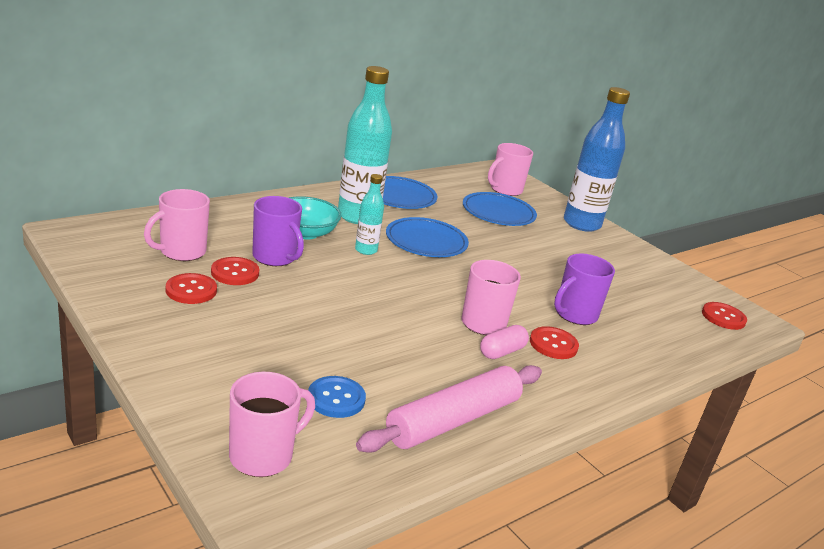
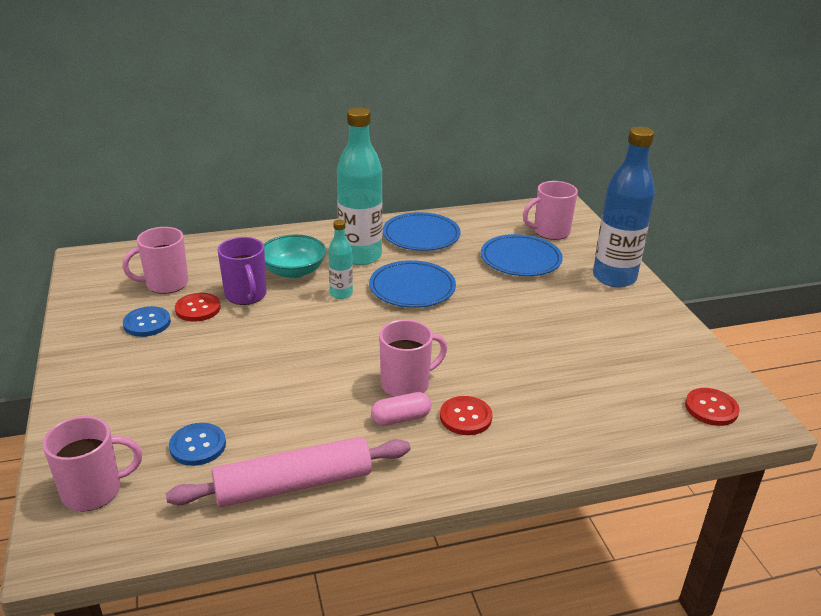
camera: 25 degrees right, 5 degrees up
(191, 290) = (147, 323): red button -> blue button
(575, 314) = (518, 385): purple mug -> none

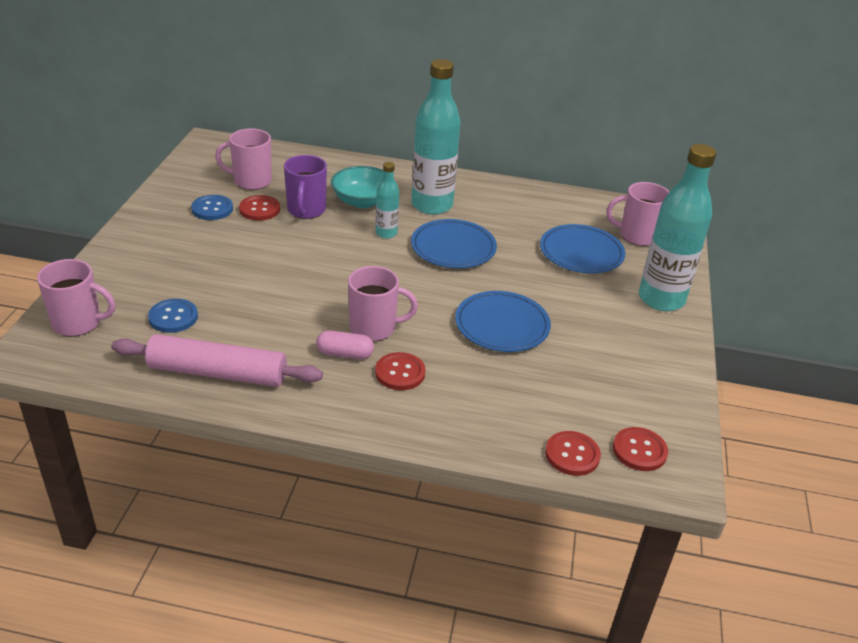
camera: 25 degrees right, 5 degrees up
(421, 235) = (504, 202): blue plate -> blue plate (502, 325)
(614, 278) = (661, 299): blue bottle -> turquoise bottle
(667, 433) = (572, 455): none -> red button

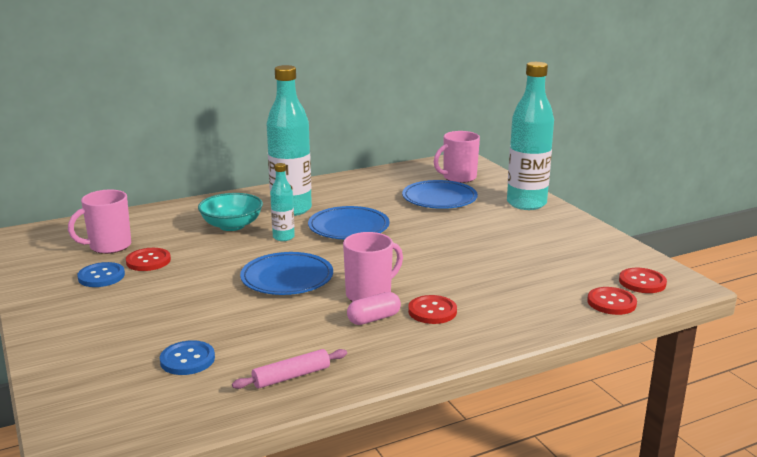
camera: 35 degrees left, 15 degrees down
(78, 323) = (96, 405): pink mug -> none
(218, 373) = (291, 376): pink rolling pin -> pink rolling pin, size x0.53
(306, 210) = (192, 247): purple mug -> none
(502, 325) = (455, 256): blue plate -> blue plate (287, 278)

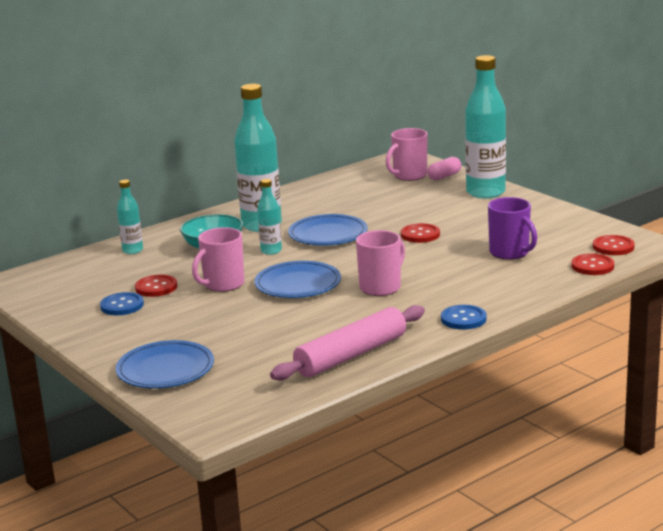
camera: 10 degrees left, 0 degrees up
(109, 246) = (106, 280): pink mug -> pink mug (223, 285)
(156, 219) = (132, 250): none -> turquoise bottle
(187, 360) = (254, 356): blue button -> blue button (463, 319)
(291, 376) = (351, 355): pink rolling pin -> pink rolling pin, size x1.89
(374, 319) = (395, 305): pink capsule -> pink capsule (444, 176)
(432, 311) = (443, 293): red button -> red button (420, 235)
(439, 198) = (400, 198): blue plate -> blue plate (165, 369)
(525, 273) = (510, 253): none -> purple mug

